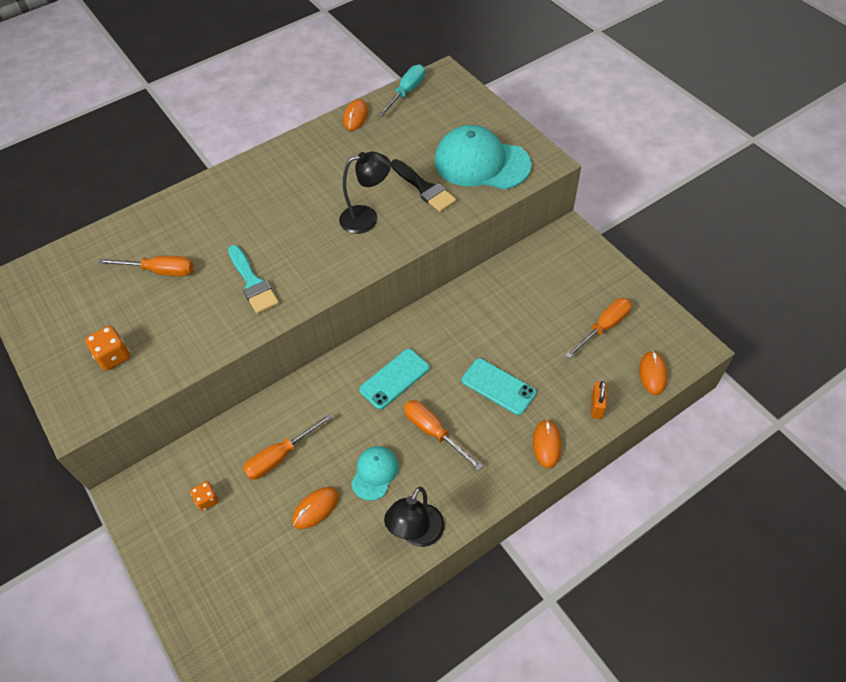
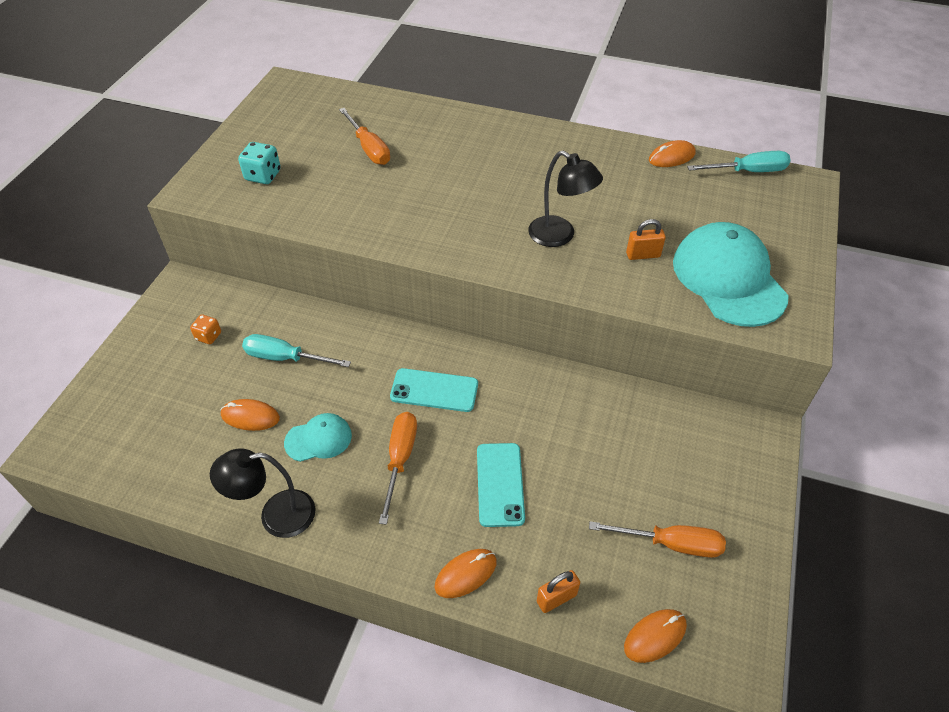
camera: 50 degrees right, 5 degrees down
(114, 356) = (263, 176): orange dice -> turquoise dice
(253, 283) = (409, 207): turquoise brush -> none
(280, 456) = (285, 358): orange screwdriver -> turquoise screwdriver
(424, 188) = (643, 255): black brush -> orange padlock

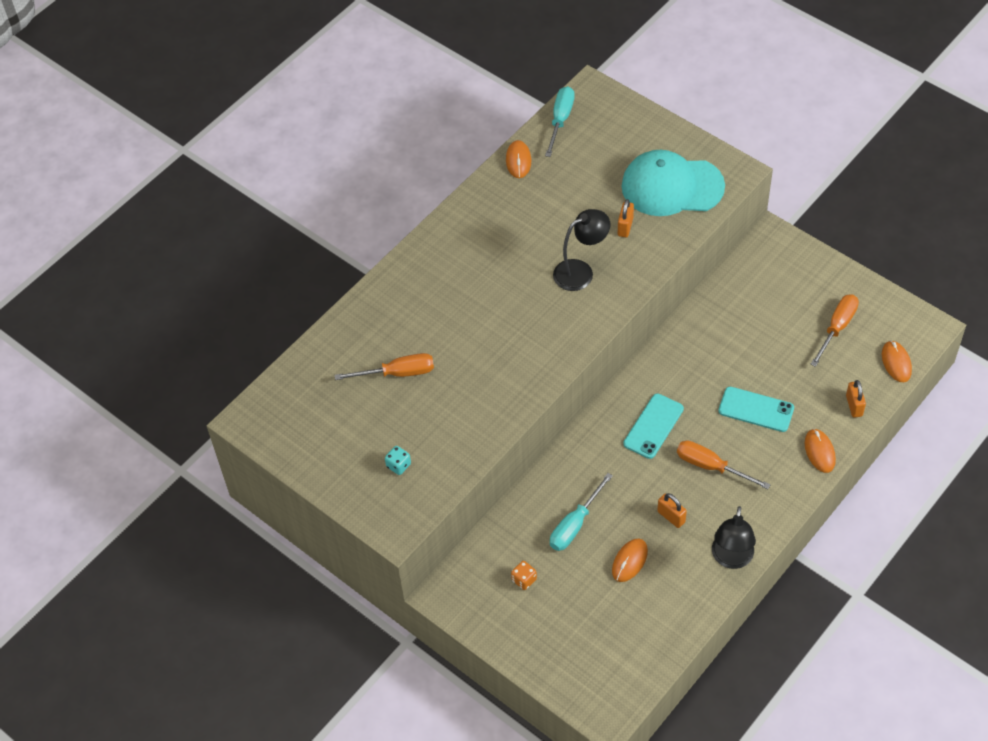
camera: 65 degrees left, 5 degrees up
(263, 176) = (398, 465): turquoise dice -> turquoise dice, size x0.66
(318, 439) = (671, 517): turquoise cap -> orange padlock

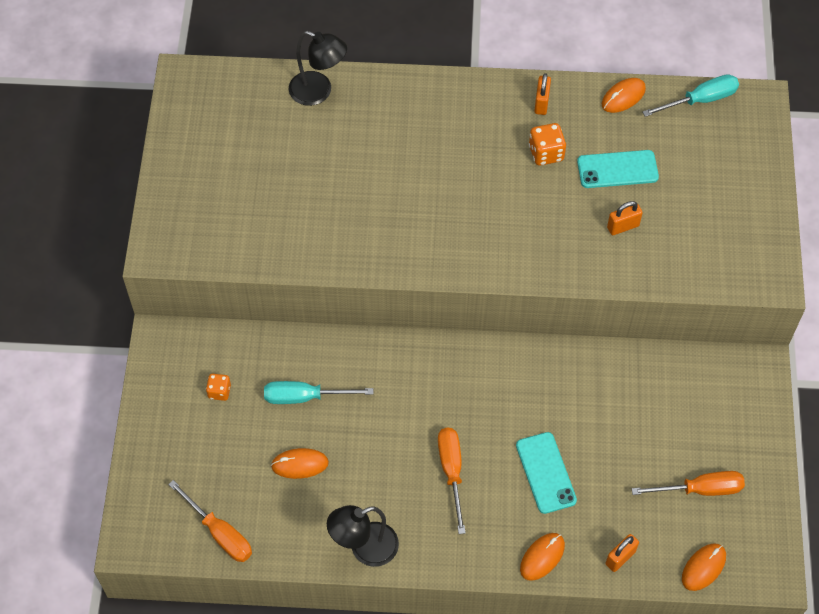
camera: 50 degrees right, 5 degrees up
(397, 373) = (316, 152): orange screwdriver -> orange screwdriver (219, 533)
(398, 465) = (222, 212): turquoise dice -> none
(525, 233) = (546, 153): none -> orange dice
(581, 271) = (541, 222): black lamp -> black lamp (318, 92)
(653, 426) = (458, 397): turquoise phone -> turquoise phone (617, 169)
(671, 517) = (372, 470): orange padlock -> orange padlock (541, 103)
(672, 186) = (704, 236): turquoise cap -> none

